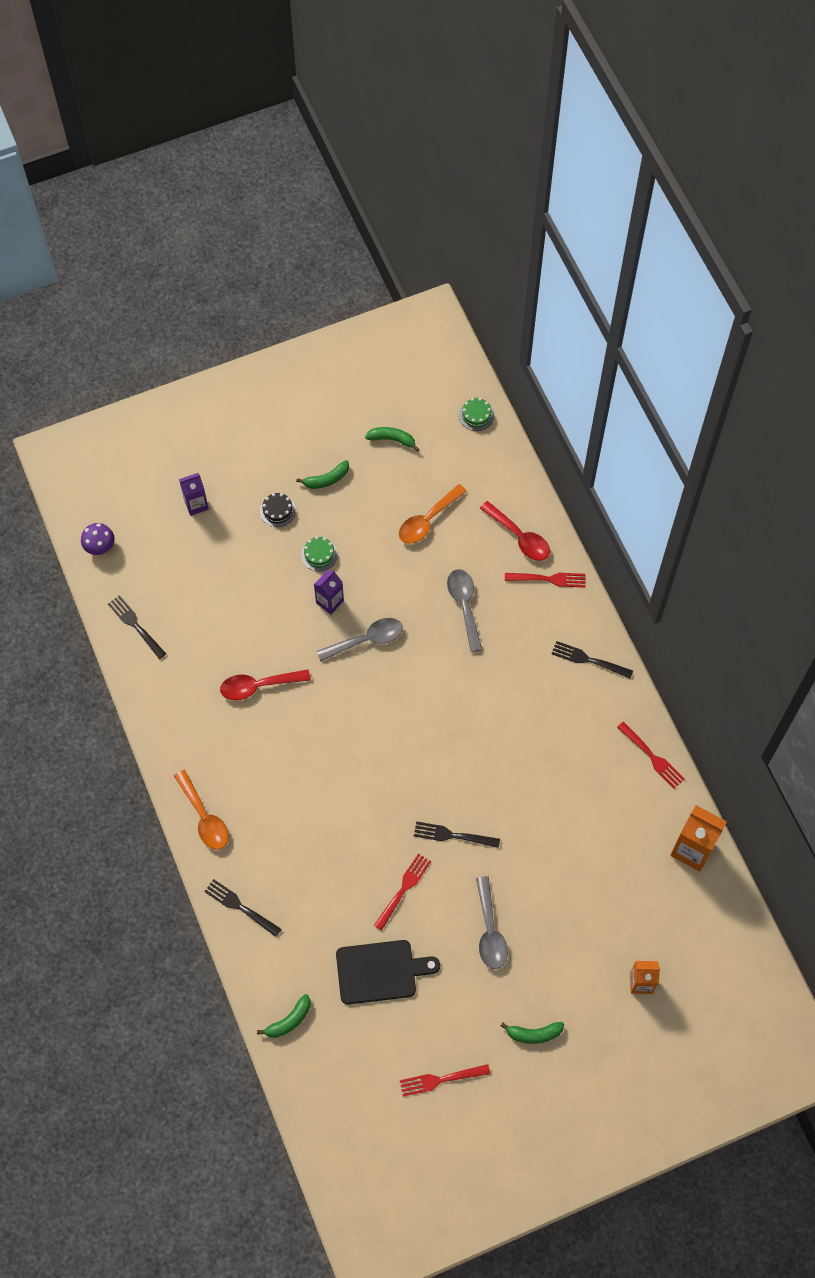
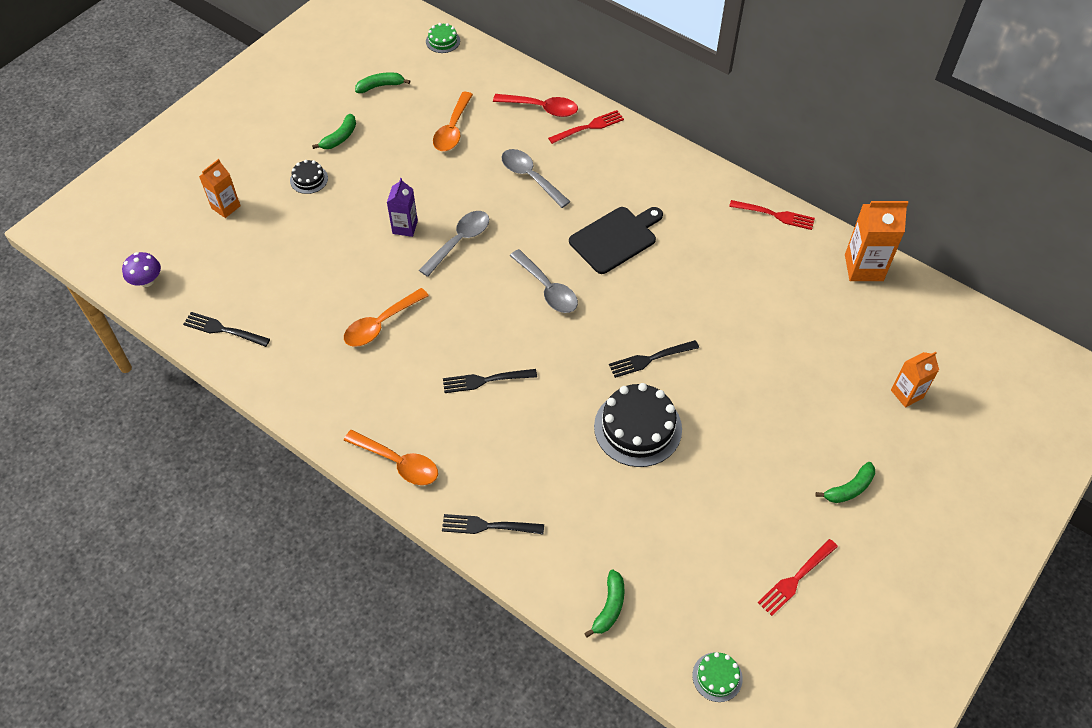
camera: 30 degrees left, 10 degrees down
(196, 504) = (226, 207): purple carton -> orange carton
(258, 686) = (380, 324): red spoon -> orange spoon
(319, 554) = (370, 195): green cake -> green cake (717, 677)
(380, 971) = (667, 511): black cutting board -> black cutting board (615, 238)
(403, 890) = (638, 428): red fork -> black cake
(490, 931) = (743, 421): grey spoon -> grey spoon (547, 289)
(589, 660) = (667, 169): black fork -> black fork (486, 380)

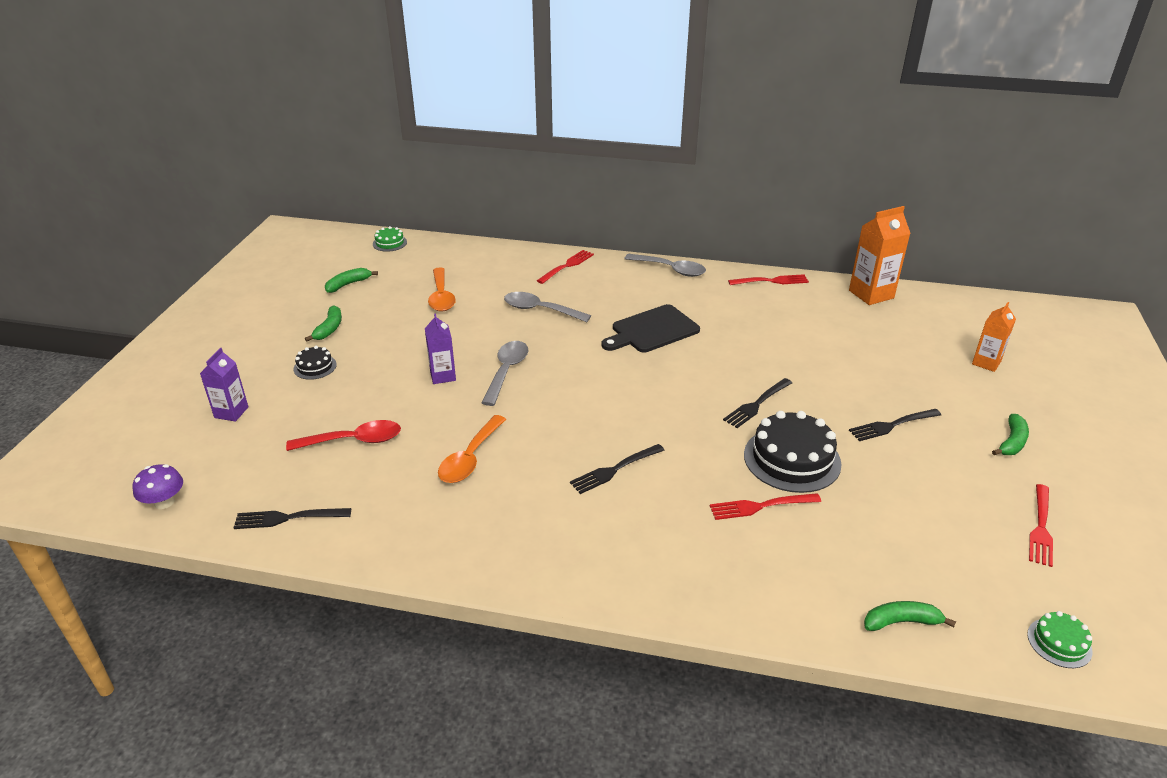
camera: 25 degrees left, 20 degrees down
(226, 207) = (231, 412): orange carton -> purple carton
(398, 463) = (576, 573): orange spoon -> none
(489, 526) = (718, 595): black fork -> black fork (892, 425)
(542, 108) = (515, 264): red spoon -> red spoon (354, 440)
(547, 289) = (619, 382): grey spoon -> grey spoon (671, 269)
(578, 462) = (761, 506): none -> red fork
(609, 607) = (901, 622): green banana -> green banana turned 90 degrees counterclockwise
(615, 238) = (652, 330): black cutting board -> black cutting board turned 150 degrees counterclockwise

